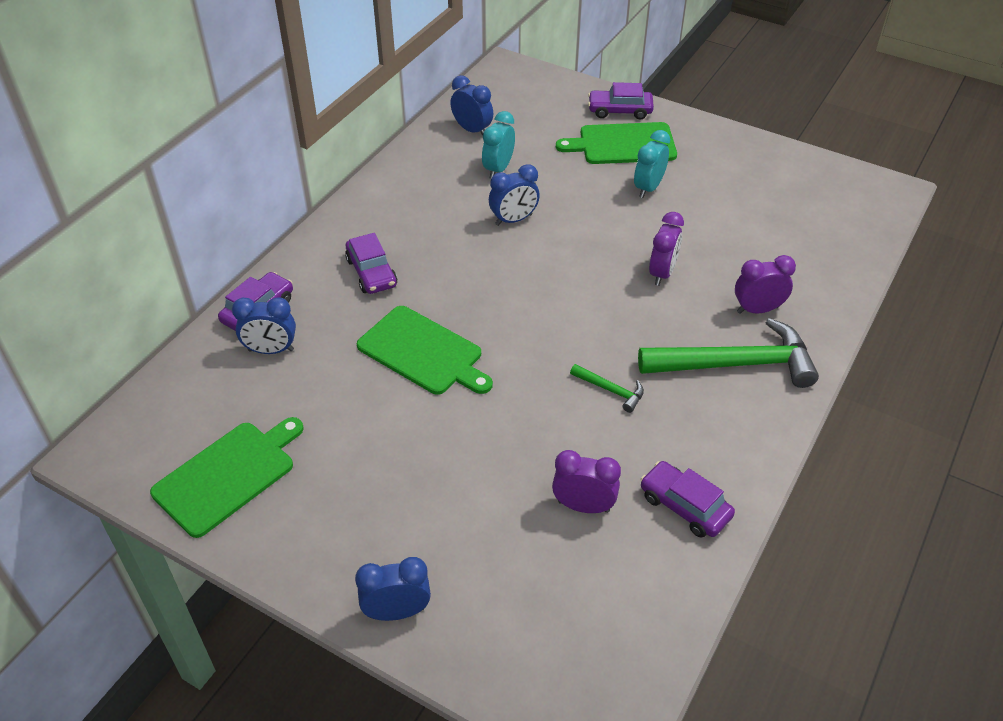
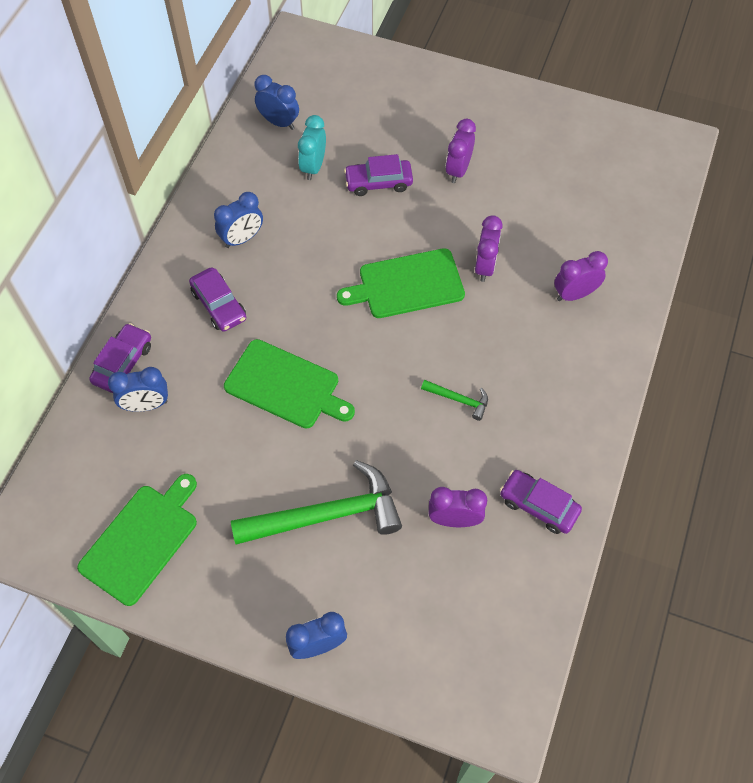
camera: 10 degrees left, 15 degrees up
(513, 220) = (339, 225): blue clock -> blue clock (242, 238)
(620, 111) = (417, 79): purple car -> purple car (378, 182)
(623, 144) = (426, 120): green cutting board -> green cutting board (407, 284)
(648, 188) = (458, 170): turquoise clock -> purple clock
(735, 364) = (562, 356): green hammer -> green hammer (326, 515)

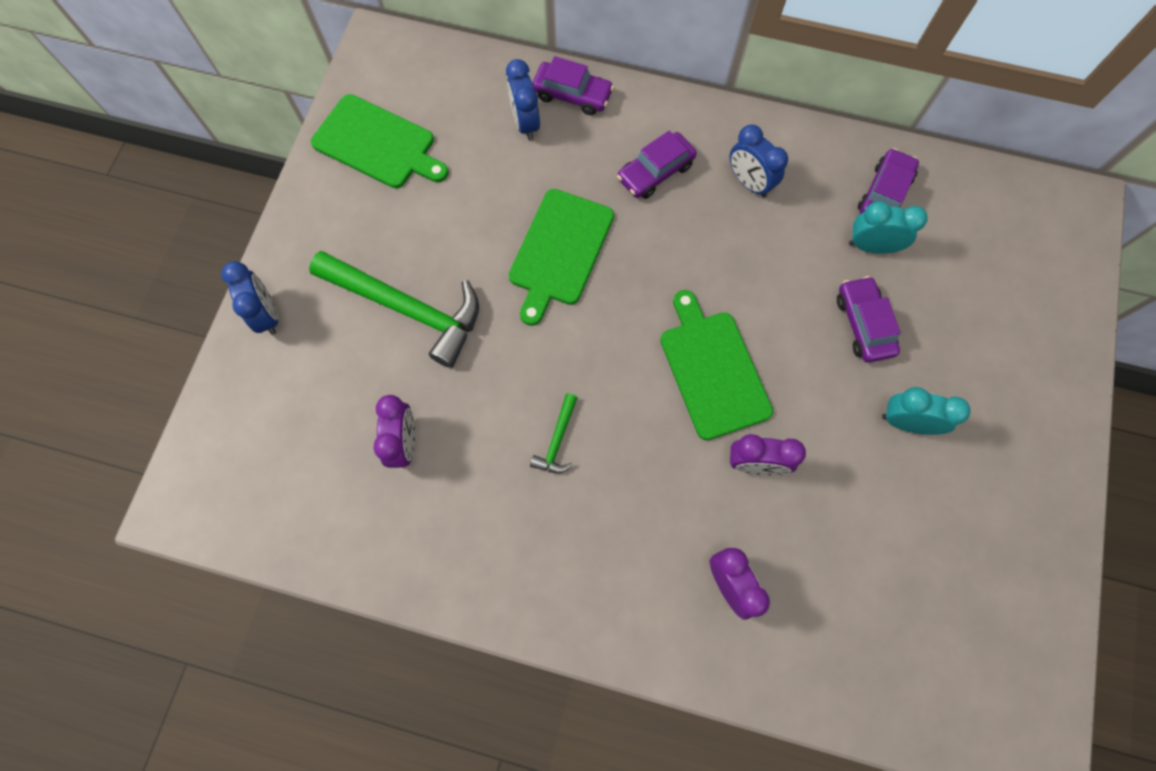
camera: 85 degrees right, 10 degrees up
(279, 122) = (932, 200): blue clock -> none
(326, 515) = (407, 308): green hammer -> green hammer turned 45 degrees counterclockwise
(458, 170) = (906, 422): purple clock -> turquoise clock
(538, 505) = (424, 539): purple car -> purple car (884, 194)

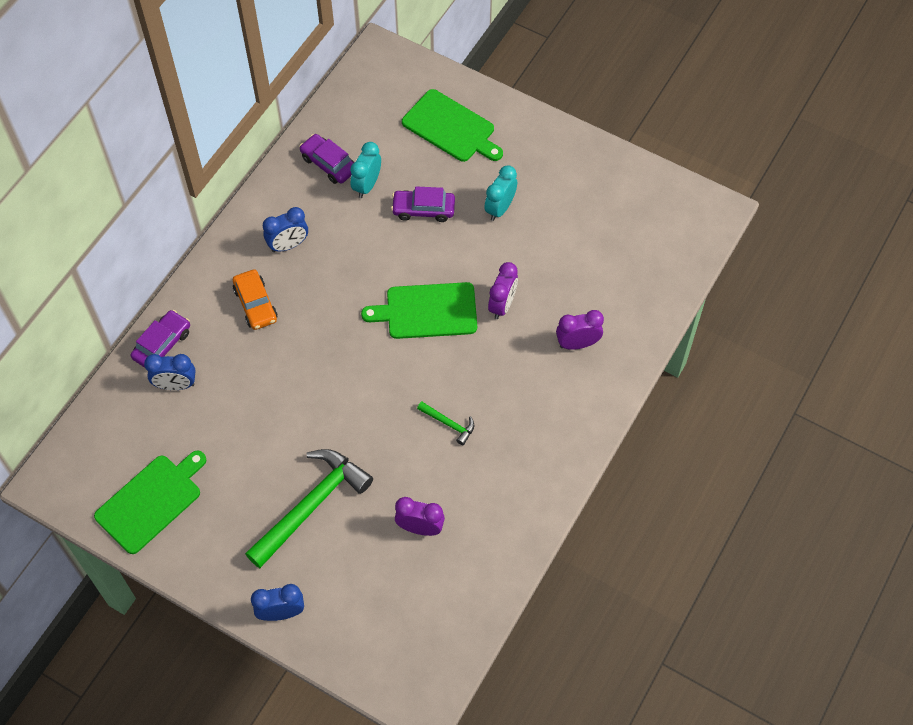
camera: 75 degrees left, 10 degrees down
(559, 251) = (299, 387): green cutting board -> green cutting board (451, 128)
(655, 172) = (255, 304): purple car -> orange car

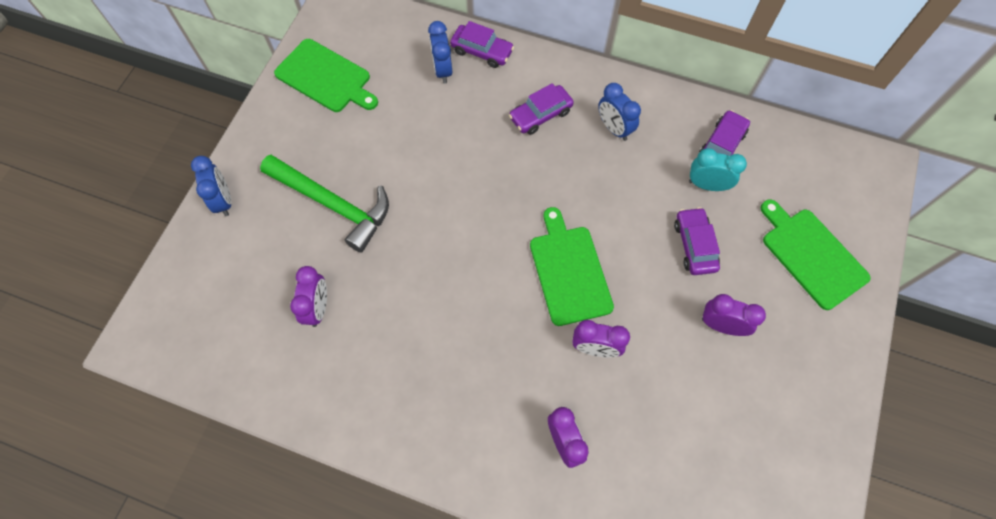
camera: 80 degrees right, 5 degrees up
(255, 304) = (540, 115): orange car -> purple car
(448, 424) = (439, 316): green hammer -> none
(451, 128) = (811, 255): green cutting board -> green cutting board turned 120 degrees clockwise
(500, 208) = (721, 325): turquoise clock -> purple clock

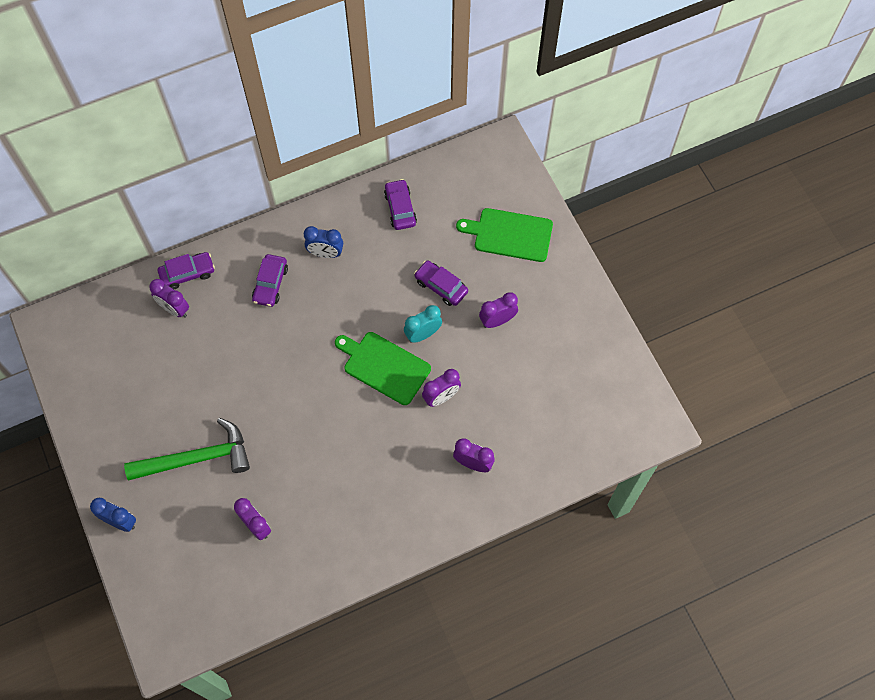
camera: 45 degrees left, 0 degrees up
(325, 77) = (98, 383): green cutting board -> none
(442, 70) = (174, 309): blue clock -> purple clock
(707, 185) = (414, 242): turquoise clock -> turquoise clock (423, 334)

